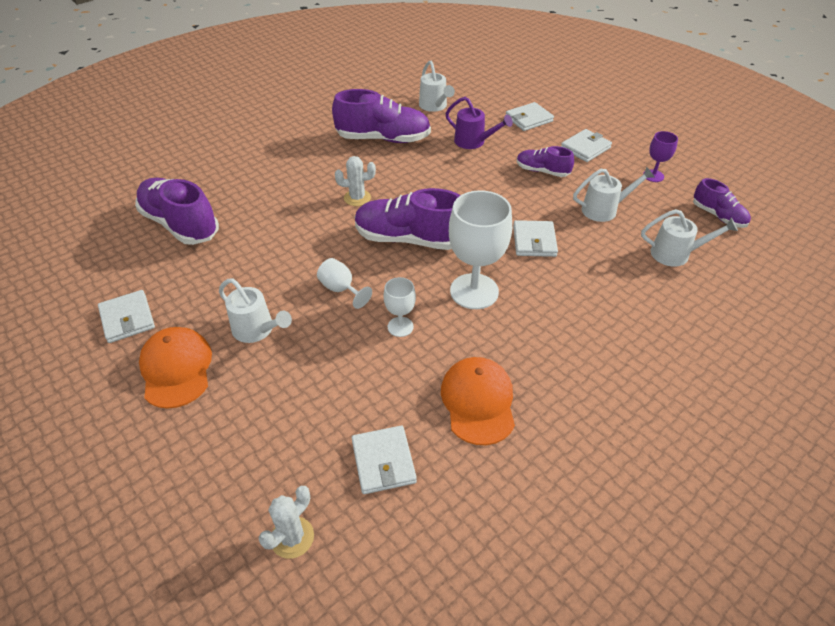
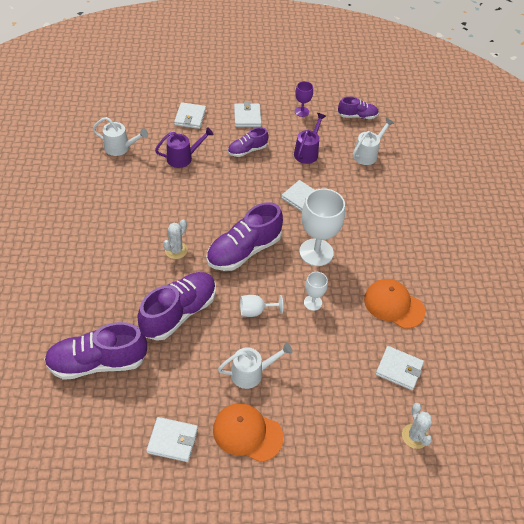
camera: 55 degrees left, 5 degrees up
(383, 139) = (126, 197): purple shoe -> purple shoe (179, 313)
(604, 209) = (307, 152): white watering can -> purple watering can

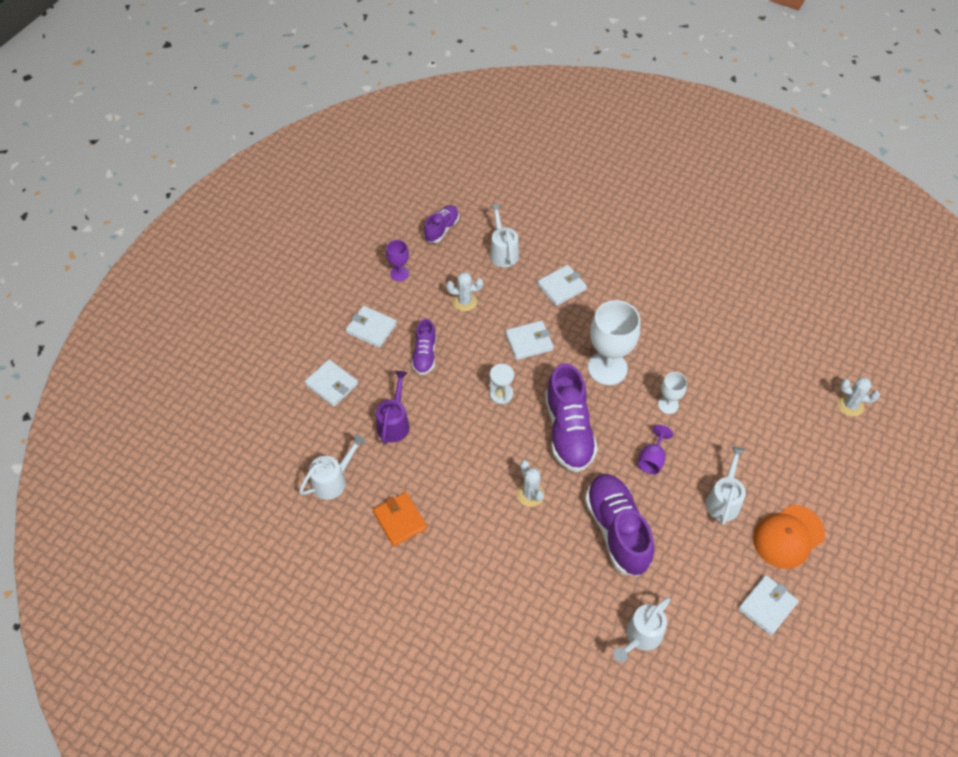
camera: 55 degrees left, 5 degrees up
(98, 362) = (641, 637): purple shoe -> white watering can
(111, 191) = (400, 520): none -> orange wallet
(246, 201) = (501, 394): none -> white hourglass
(255, 311) = (652, 459): white goblet -> purple goblet
(307, 152) = (465, 301): purple watering can -> white cactus
(394, 305) = (706, 341): orange cap -> none
(399, 369) = (778, 377): white wallet -> white wallet (561, 287)

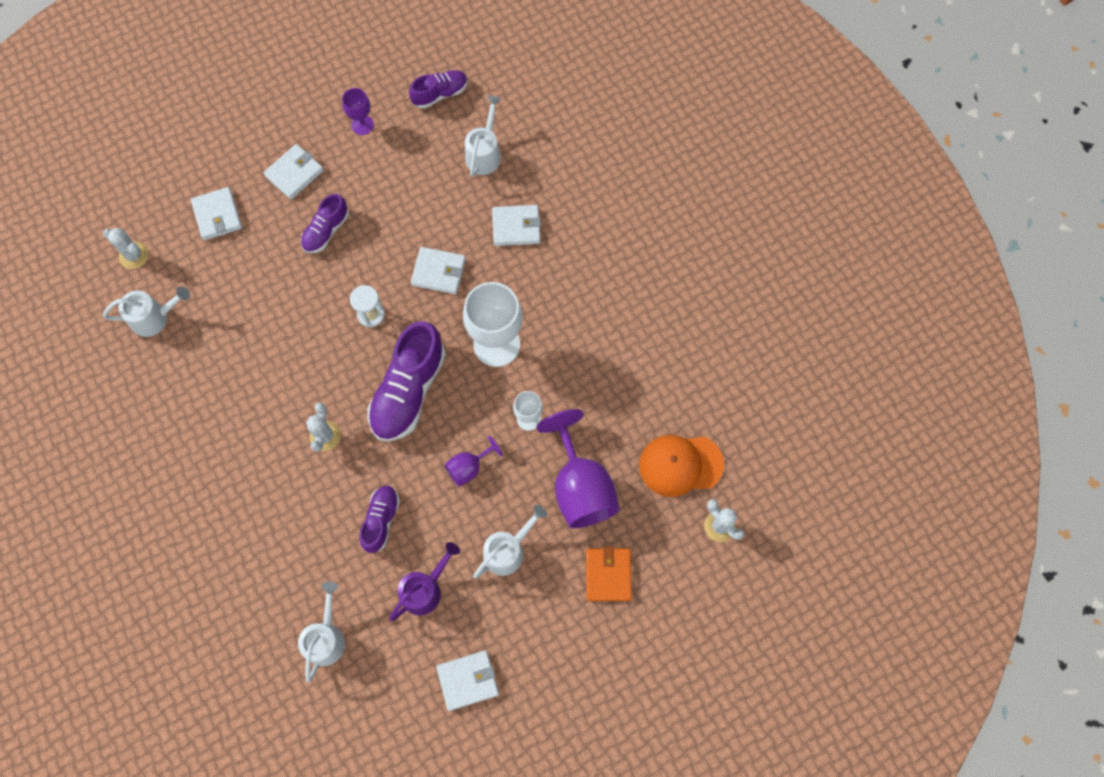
camera: 30 degrees right, 15 degrees up
(371, 328) = (294, 173): white wallet -> white wallet turned 75 degrees clockwise
(394, 422) = (249, 288): purple watering can -> purple watering can (425, 589)
(400, 520) = (188, 393): orange wallet -> orange wallet (608, 575)
(465, 301) = (406, 191): white cactus -> white cactus (134, 255)
(617, 530) = (381, 520): purple shoe -> purple shoe, size x0.56
(641, 637) = (326, 637): white watering can -> white watering can turned 120 degrees clockwise
(739, 430) = (580, 486): none -> purple goblet
(788, 536) = (543, 625): orange cap -> orange cap (680, 465)

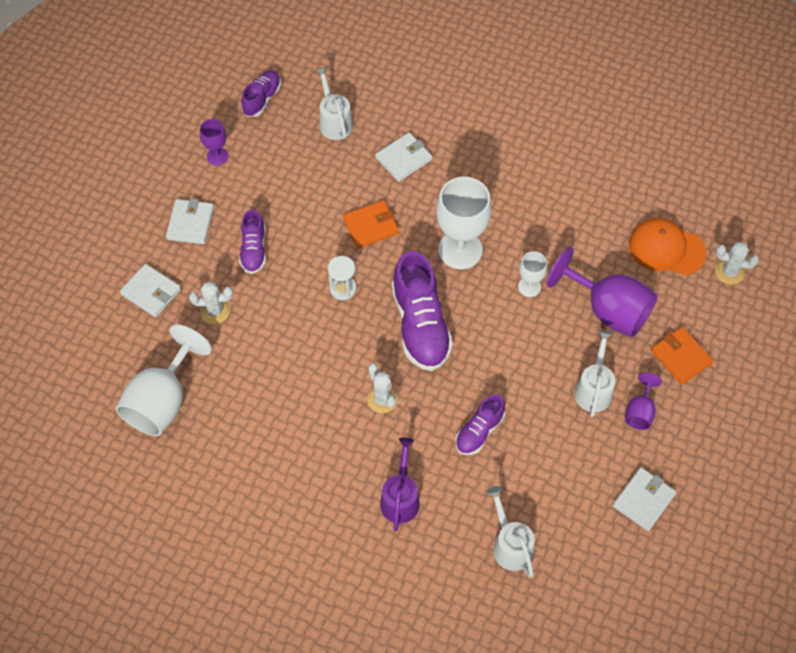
camera: 35 degrees left, 10 degrees down
(134, 255) = (103, 365): white cactus -> white cactus (215, 311)
(155, 317) = (163, 401): white watering can -> white goblet
(381, 520) = (479, 431): purple shoe -> purple shoe turned 120 degrees counterclockwise
(425, 589) = (556, 457): purple watering can -> purple watering can (400, 497)
(438, 272) = (370, 226): white wallet -> orange wallet
(469, 467) = (514, 350): purple goblet -> purple goblet (640, 412)
(680, 465) = (666, 248): orange cap -> orange cap turned 60 degrees clockwise

